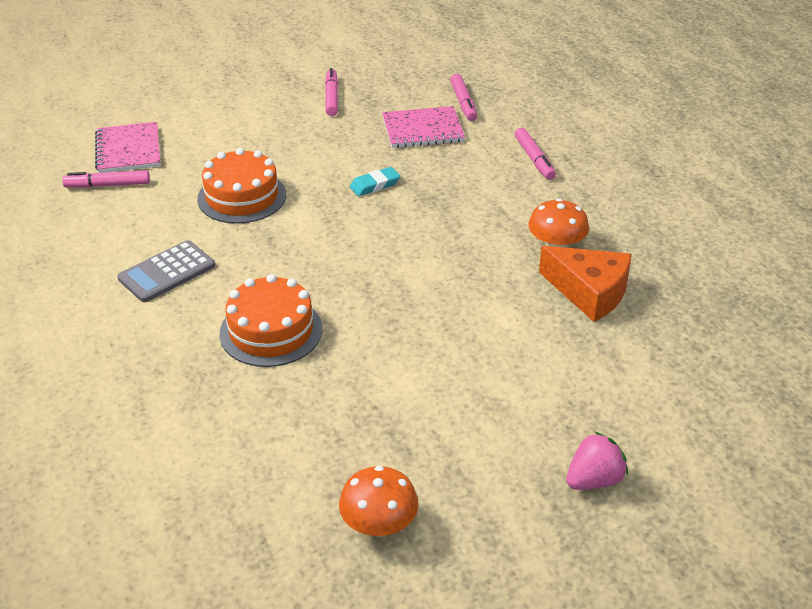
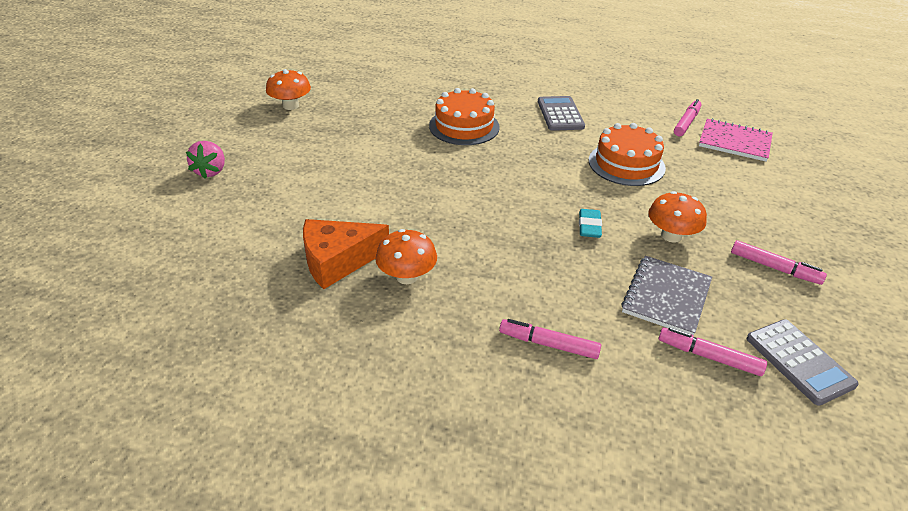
camera: 125 degrees right, 0 degrees up
(341, 145) = (671, 236): none -> orange mushroom
(423, 130) = (666, 297): pink notebook -> grey notebook
(426, 75) = (799, 361): none -> grey calculator

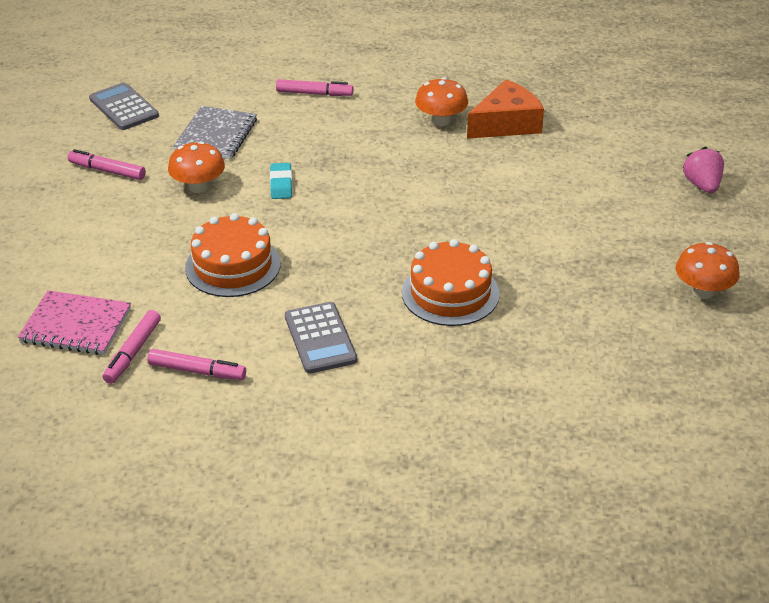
camera: 170 degrees right, 0 degrees up
(709, 356) = (193, 102): pink marker -> pink marker (197, 371)

